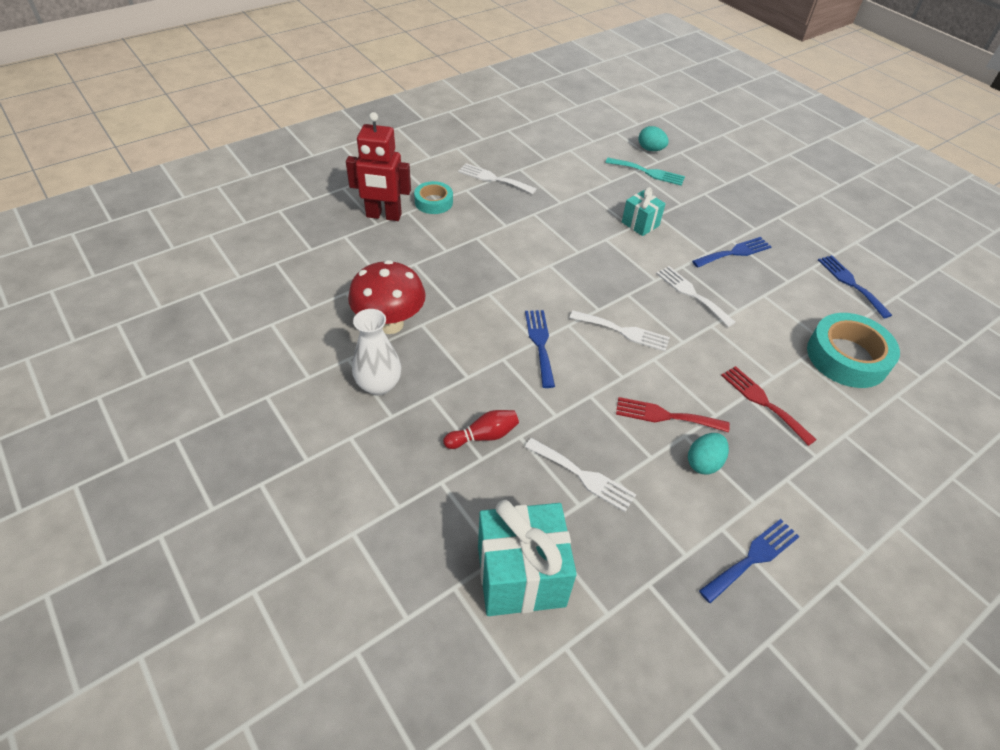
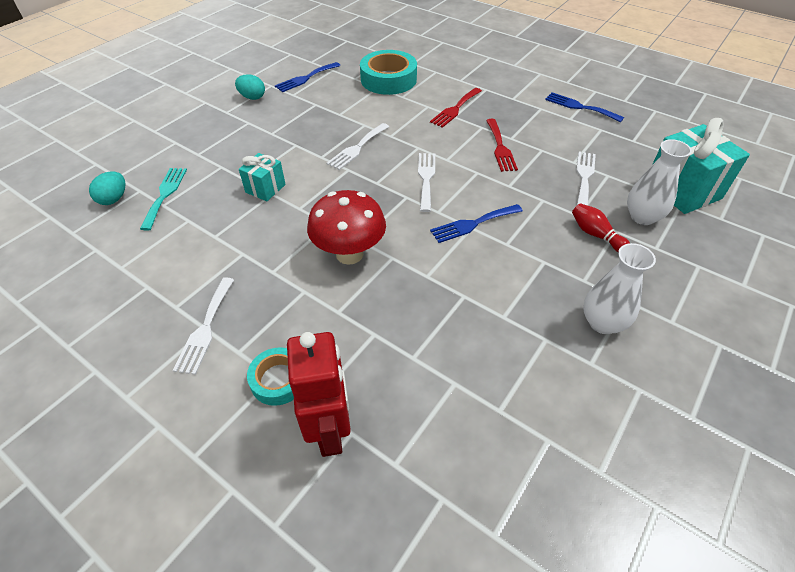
camera: 105 degrees left, 0 degrees up
(390, 324) = (521, 344): red mushroom -> red mushroom (349, 254)
(492, 497) = (642, 217): none -> white vase
(703, 463) = (527, 128): turquoise egg -> turquoise egg (252, 97)
(734, 252) = (289, 131): blue fork -> none

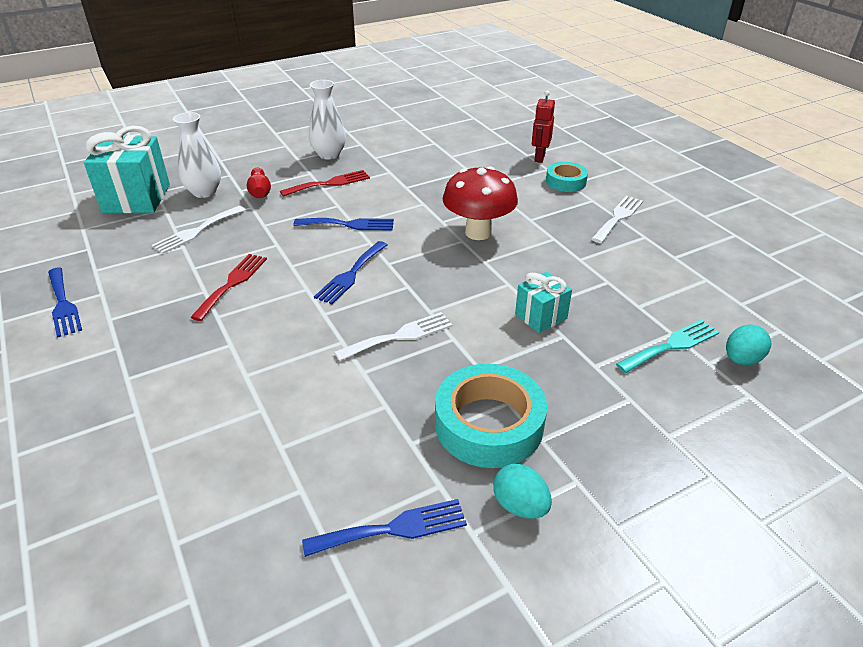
camera: 155 degrees left, 10 degrees down
(165, 195) = (671, 345): turquoise fork -> turquoise fork turned 150 degrees counterclockwise
(330, 431) = (539, 157): red robot -> red robot, size x0.64
(388, 79) = (246, 461): turquoise tape -> turquoise tape (489, 424)
(426, 178) = (351, 274): white fork -> blue fork
(455, 109) = (215, 355): red fork -> red fork (330, 183)

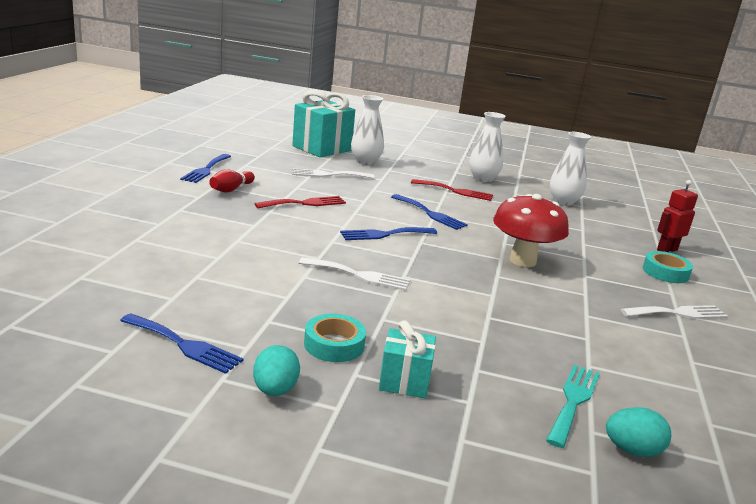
camera: 40 degrees right, 15 degrees down
(260, 192) = (400, 175): red bowling pin -> red bowling pin (231, 189)
(418, 146) = (563, 201): none -> white vase
(489, 424) = (334, 344): turquoise tape -> turquoise tape, size x0.58
(541, 316) = (485, 323): turquoise gift -> turquoise gift (404, 381)
(671, 345) = (573, 401): turquoise fork -> turquoise fork turned 75 degrees counterclockwise

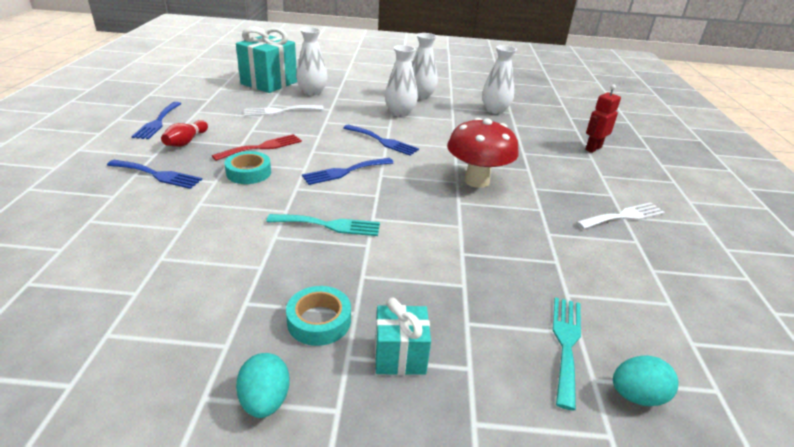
camera: 10 degrees left, 10 degrees up
(184, 345) = (154, 357): blue fork -> blue fork (157, 175)
(359, 275) = (329, 225): white fork -> turquoise fork
(455, 191) = (400, 113): red fork -> white vase
(665, 272) = (599, 173): turquoise tape -> turquoise tape (248, 173)

